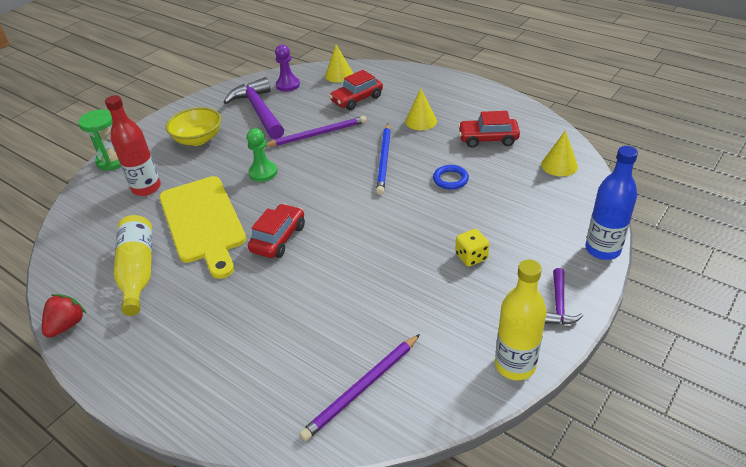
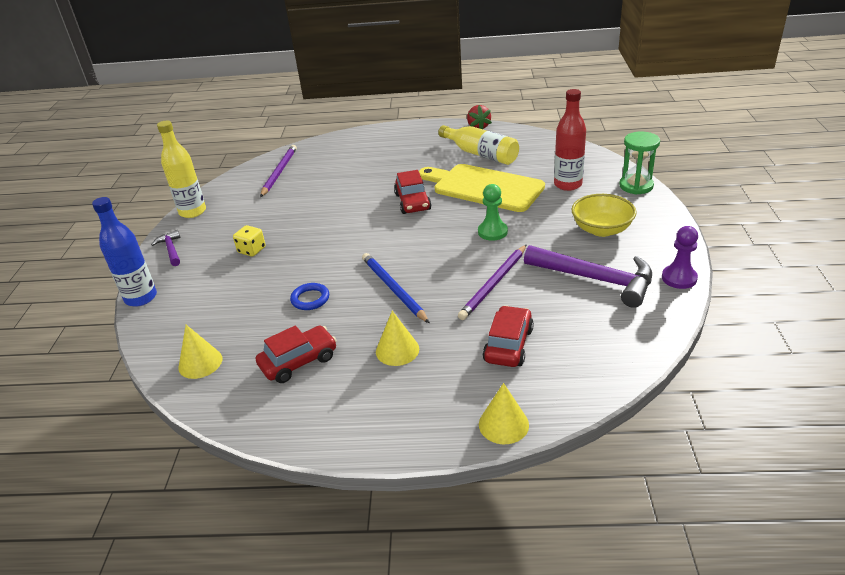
camera: 145 degrees right, 5 degrees down
(288, 85) = (622, 325): purple pawn -> purple pawn (679, 278)
(339, 75) = (583, 372): yellow cone -> yellow cone (503, 424)

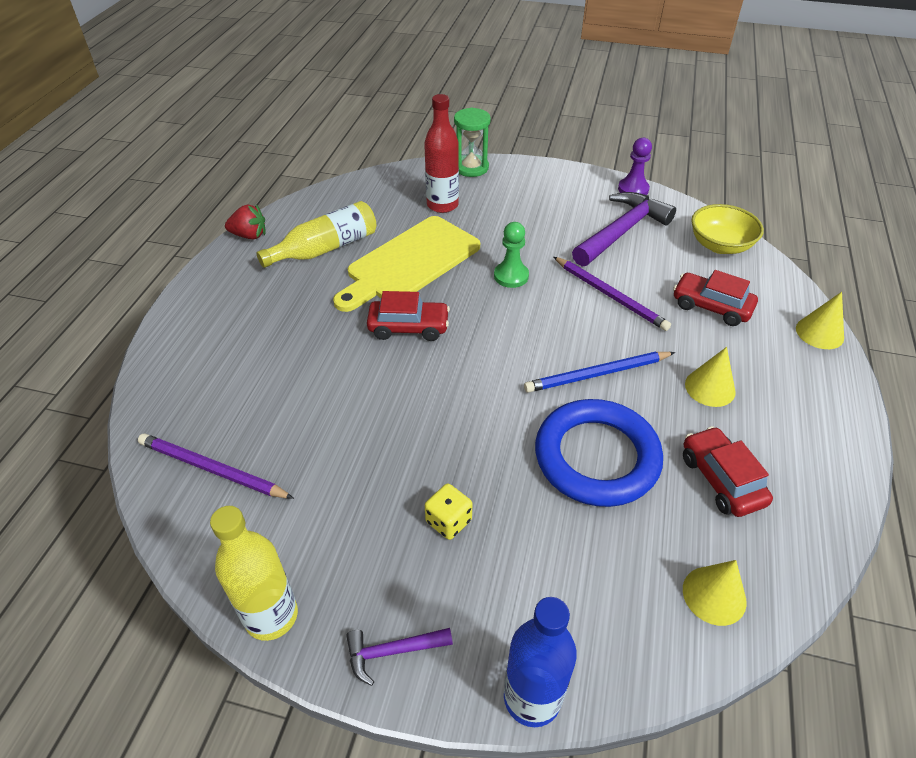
camera: 80 degrees left, 10 degrees up
(310, 299) = (596, 457): blue ring -> blue ring, size x2.36
(601, 229) = (539, 207): yellow bowl -> yellow bowl (720, 245)

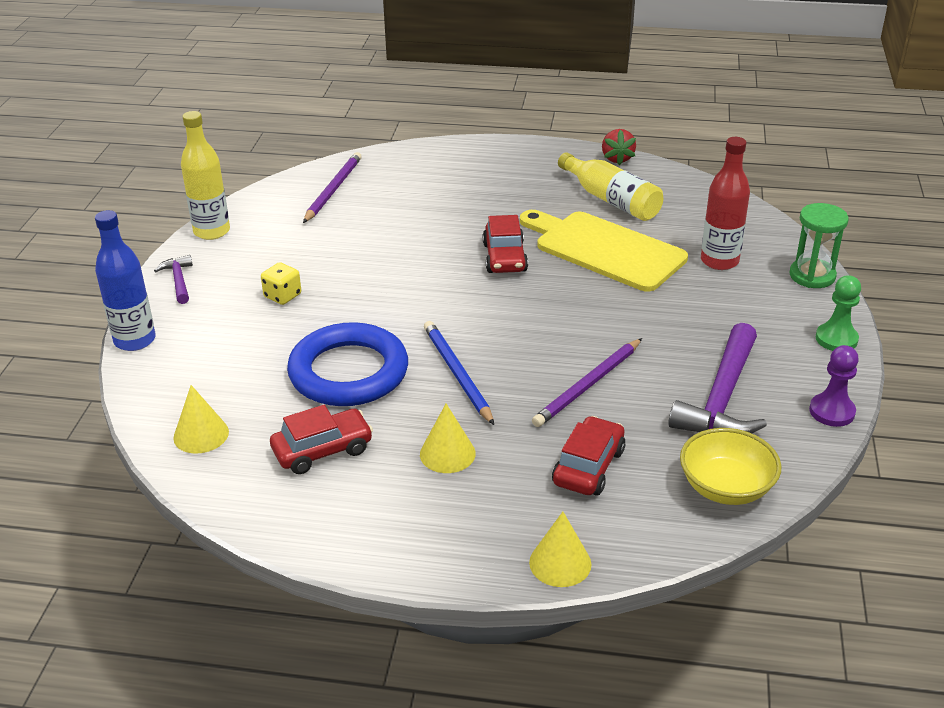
camera: 85 degrees right, 10 degrees down
(511, 276) = (602, 314): green pawn -> green pawn (836, 339)
(621, 232) = (721, 398): purple hammer -> purple hammer turned 75 degrees clockwise

